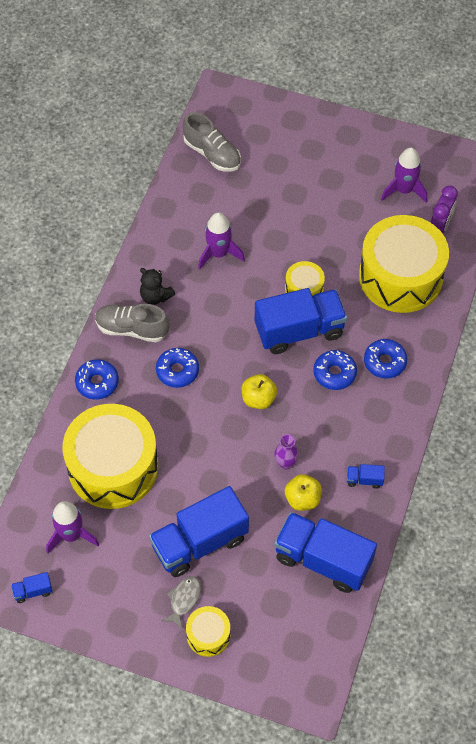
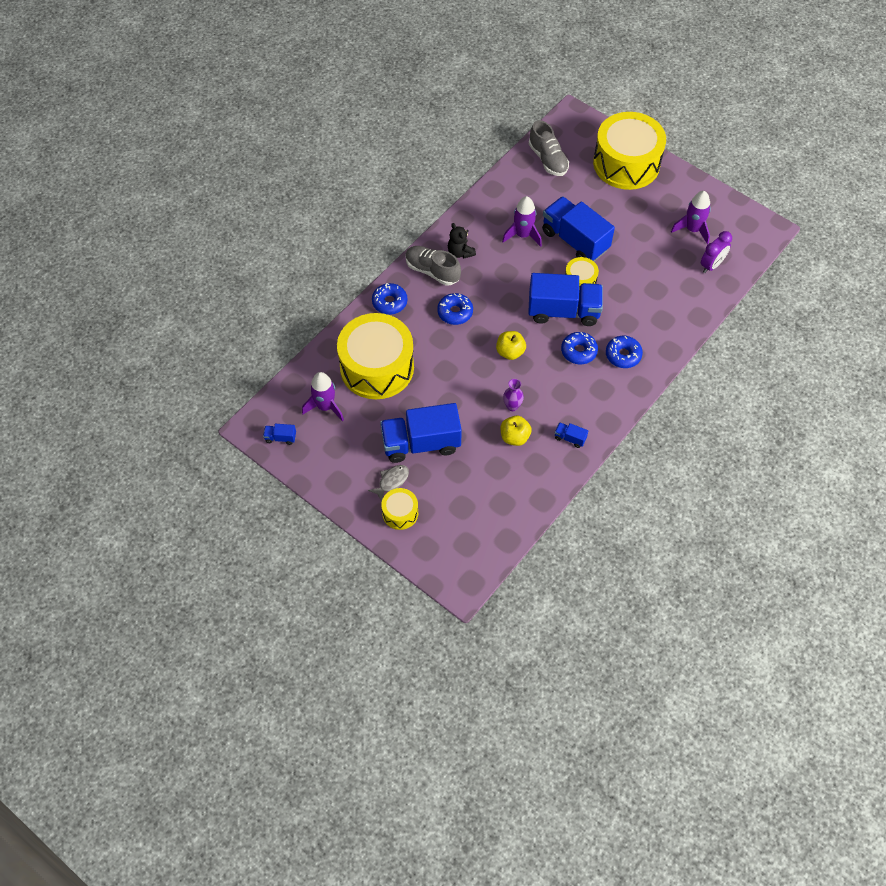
camera: 20 degrees right, 0 degrees up
(323, 560) = (512, 487): blue truck -> blue truck (575, 240)
(400, 276) = (662, 294): yellow drum -> yellow drum (626, 163)

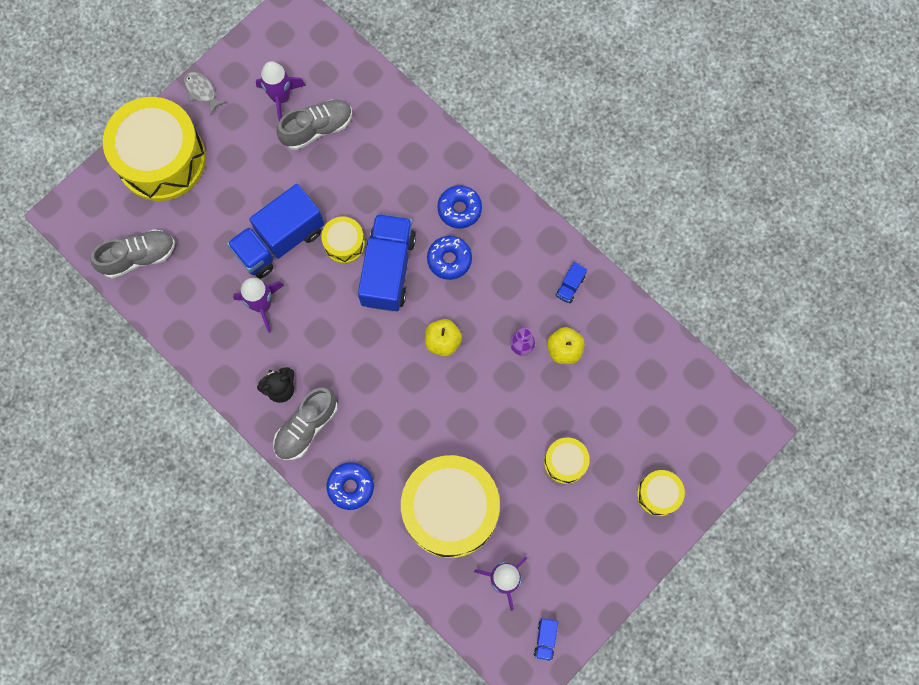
camera: 85 degrees left, 15 degrees up
(391, 481) = (615, 501): grey fish -> grey fish (202, 91)
(421, 443) = (565, 462): blue truck -> yellow drum
(455, 312) = (375, 403): blue donut -> none
(672, 255) = (317, 129): none -> grey shoe
(711, 265) = (338, 86): purple clock -> none

